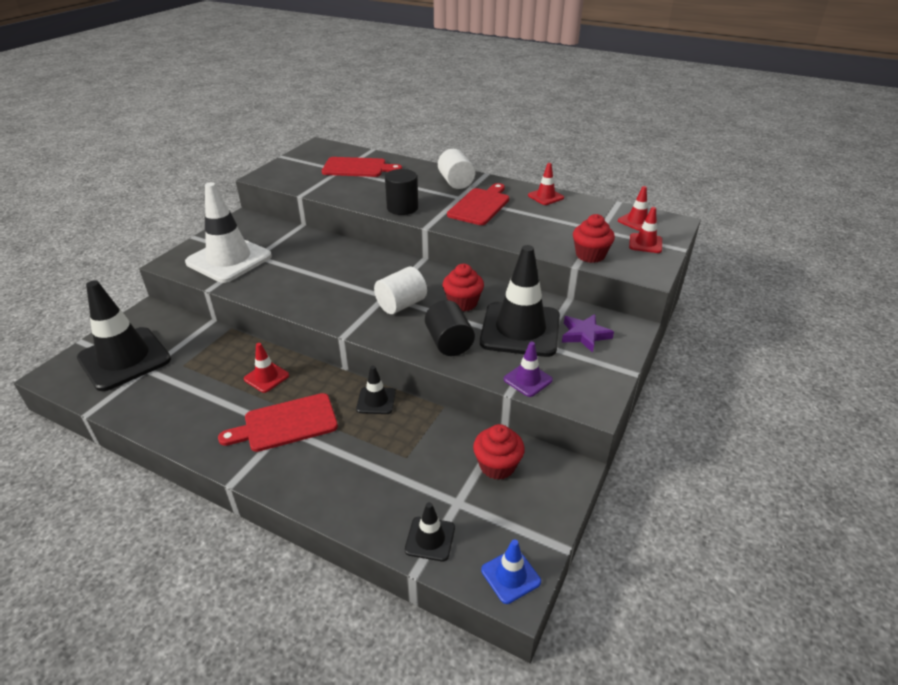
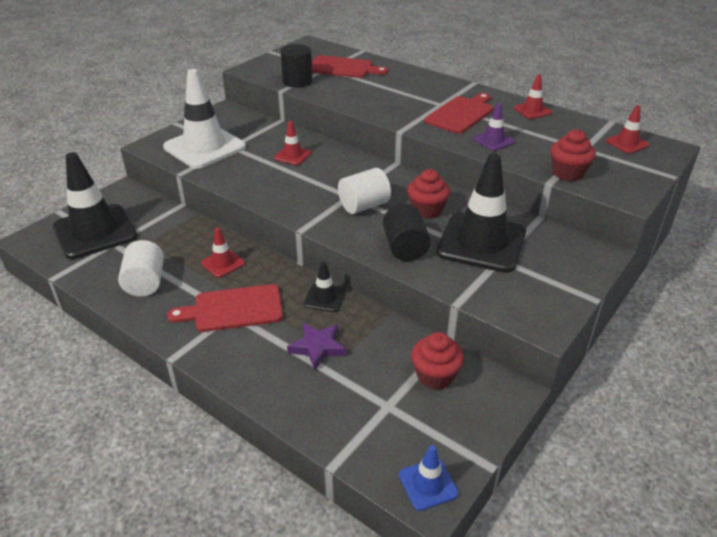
camera: 10 degrees right, 0 degrees up
(402, 208) = (380, 110): black cylinder -> black cylinder (297, 81)
(430, 539) = (353, 436): black traffic cone -> none
(456, 182) = (440, 89): white cylinder -> white cylinder (145, 283)
(528, 380) = (479, 293): purple traffic cone -> purple traffic cone (493, 140)
(584, 335) = (549, 255): purple star -> purple star (318, 347)
(645, 243) = (631, 166): red traffic cone -> red traffic cone (292, 156)

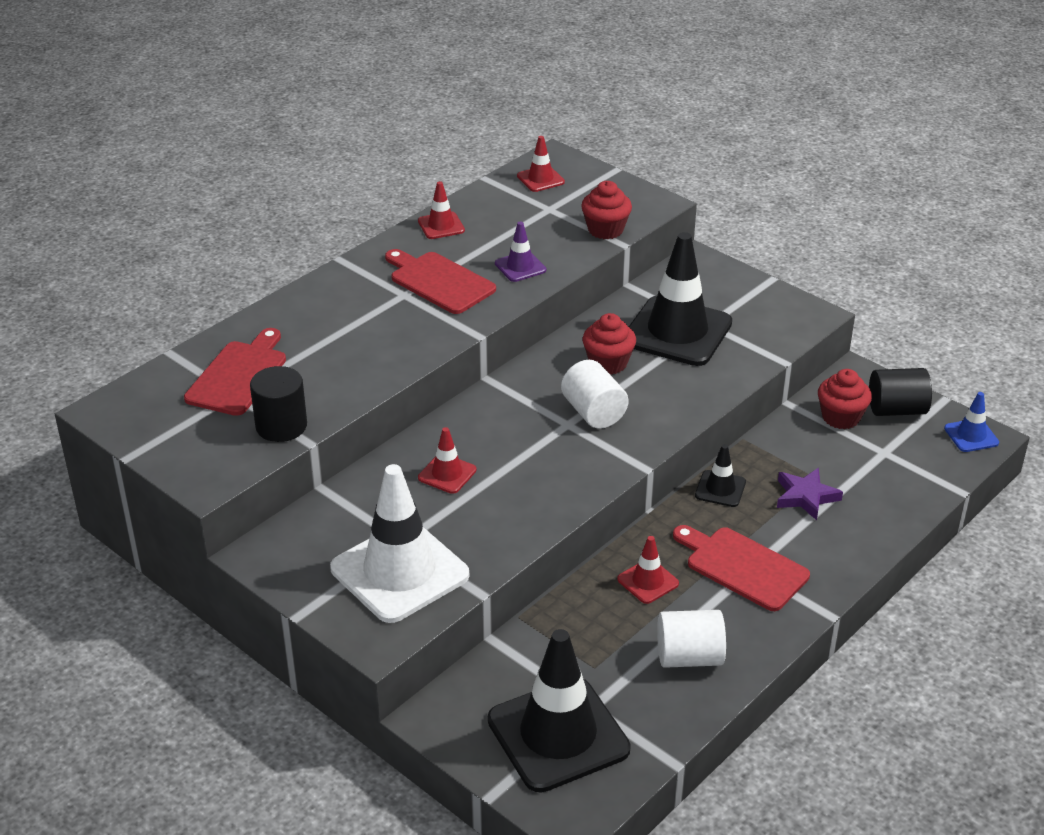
camera: 85 degrees left, 0 degrees up
(233, 309) = (742, 567): red cutting board -> red cutting board turned 135 degrees clockwise
(405, 248) = (686, 387): black cylinder -> black cylinder (896, 410)

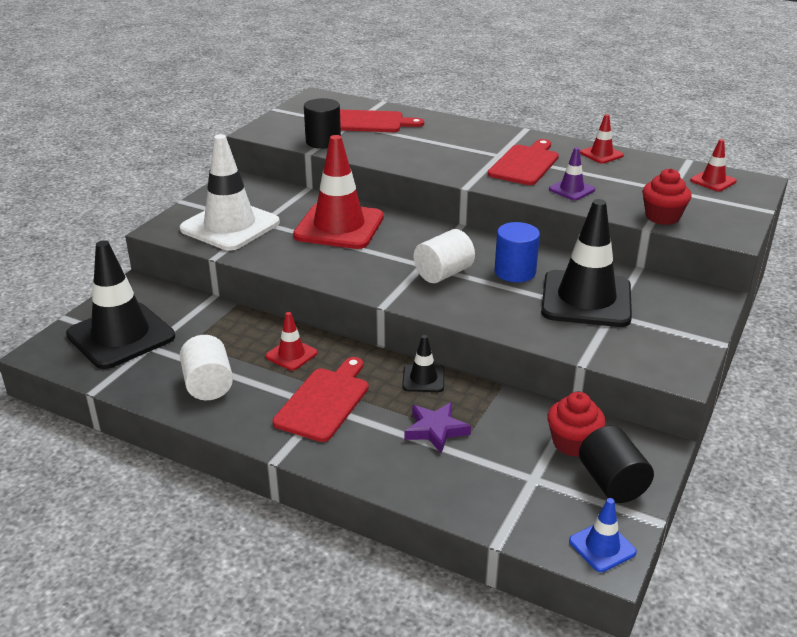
camera: 75 degrees right, 5 degrees down
(447, 474) = (339, 226): red traffic cone -> red traffic cone, size x2.18
(608, 363) = (515, 272): red cupcake -> blue cylinder

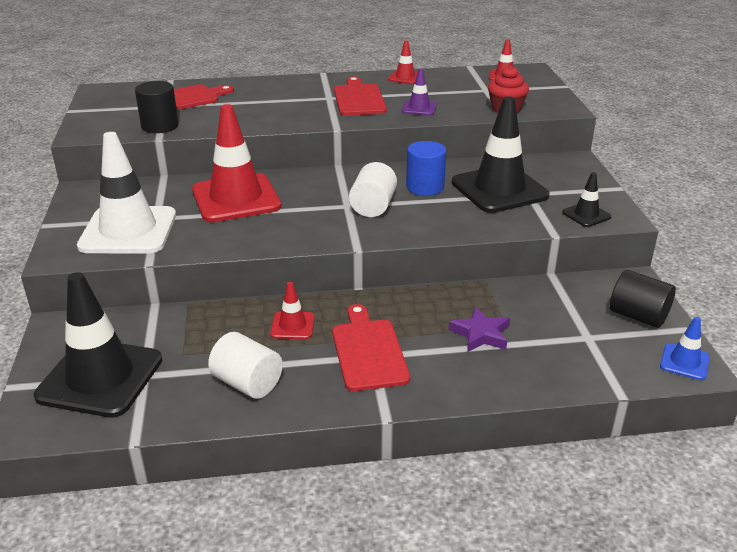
camera: 35 degrees left, 0 degrees up
(423, 379) = (424, 300): black traffic cone -> black traffic cone (586, 215)
(573, 443) = (582, 300): red cupcake -> none

